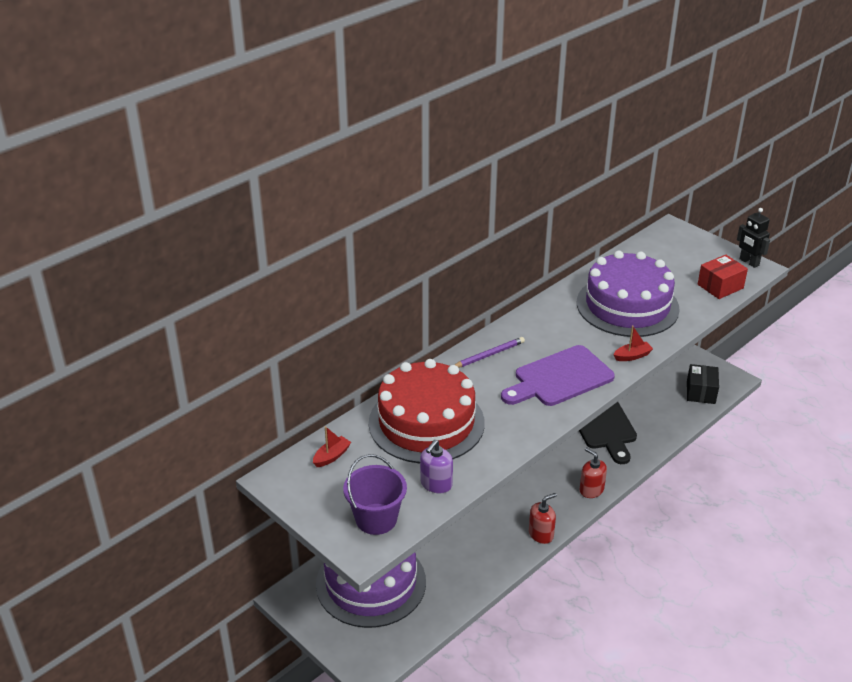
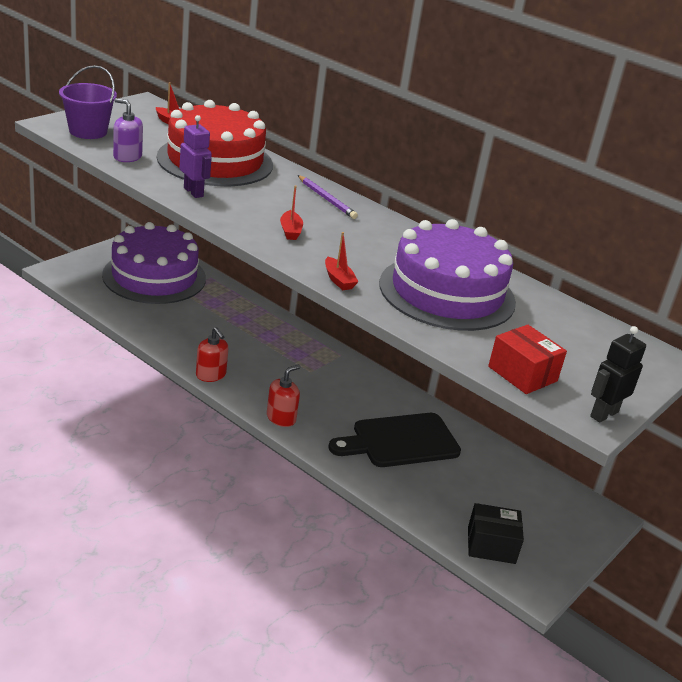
camera: 80 degrees right, 5 degrees down
(503, 435) = (193, 192): none -> purple robot
(559, 378) = (290, 231): purple cutting board -> red boat

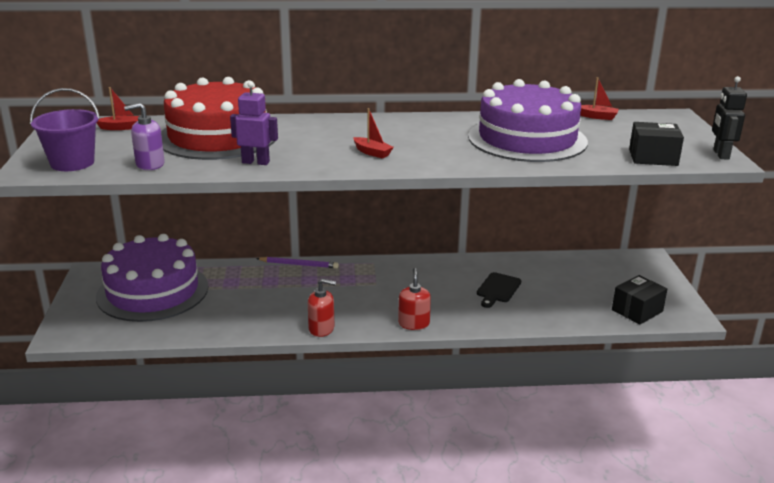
camera: 40 degrees left, 5 degrees down
(326, 199) = (343, 124): purple pencil -> purple pencil (299, 265)
(338, 280) = (466, 164): red boat -> red boat (597, 117)
(400, 441) = (498, 289): black cutting board -> black cutting board, size x0.56
(522, 374) = (653, 157): red box -> black box

